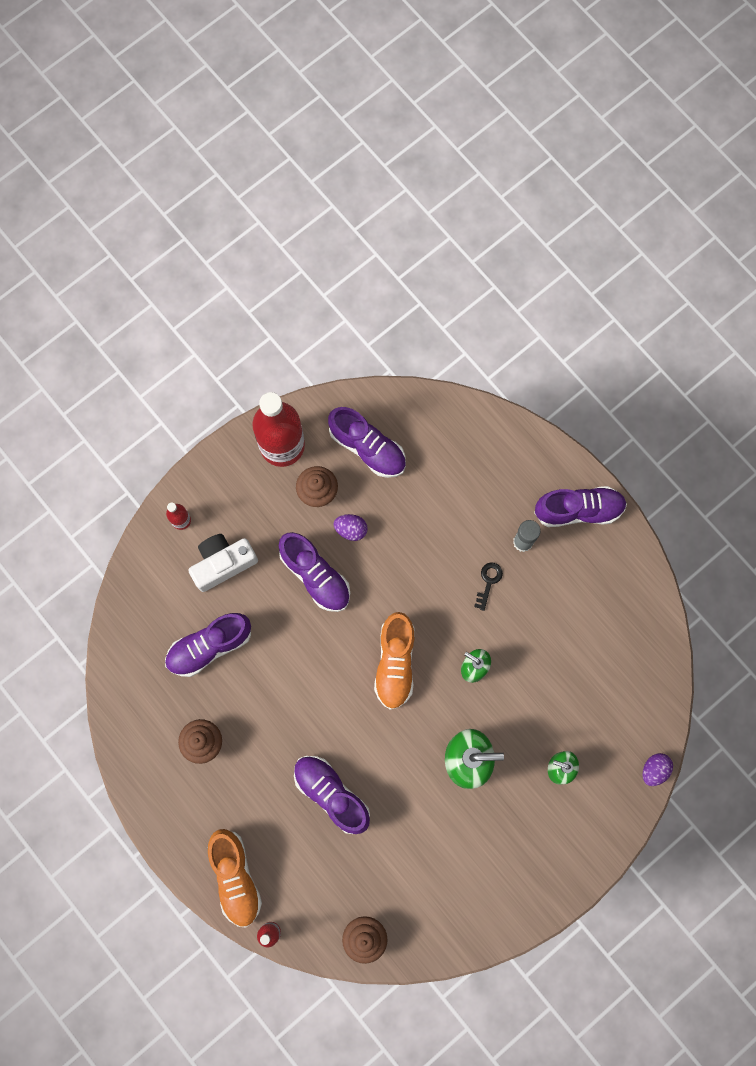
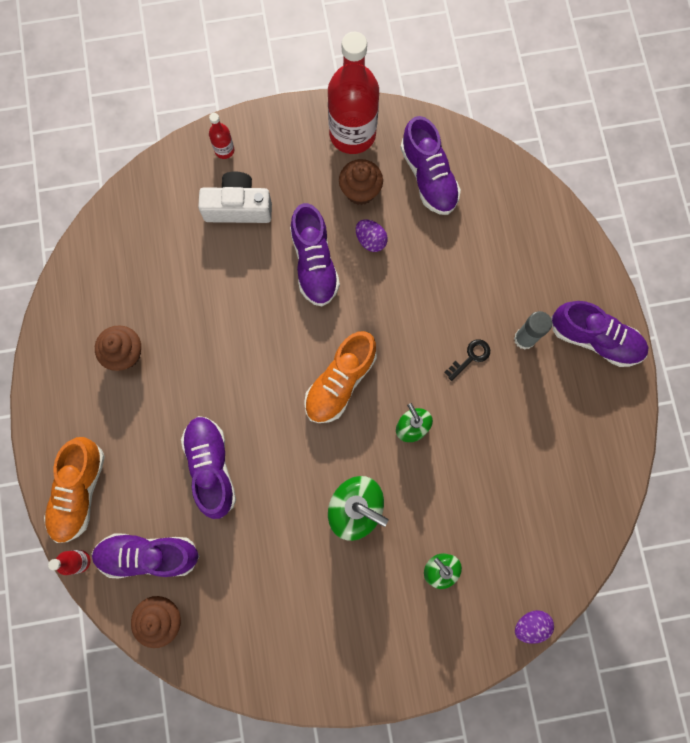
camera: 30 degrees right, 0 degrees up
(209, 646) = (182, 273): purple shoe -> purple shoe (148, 555)

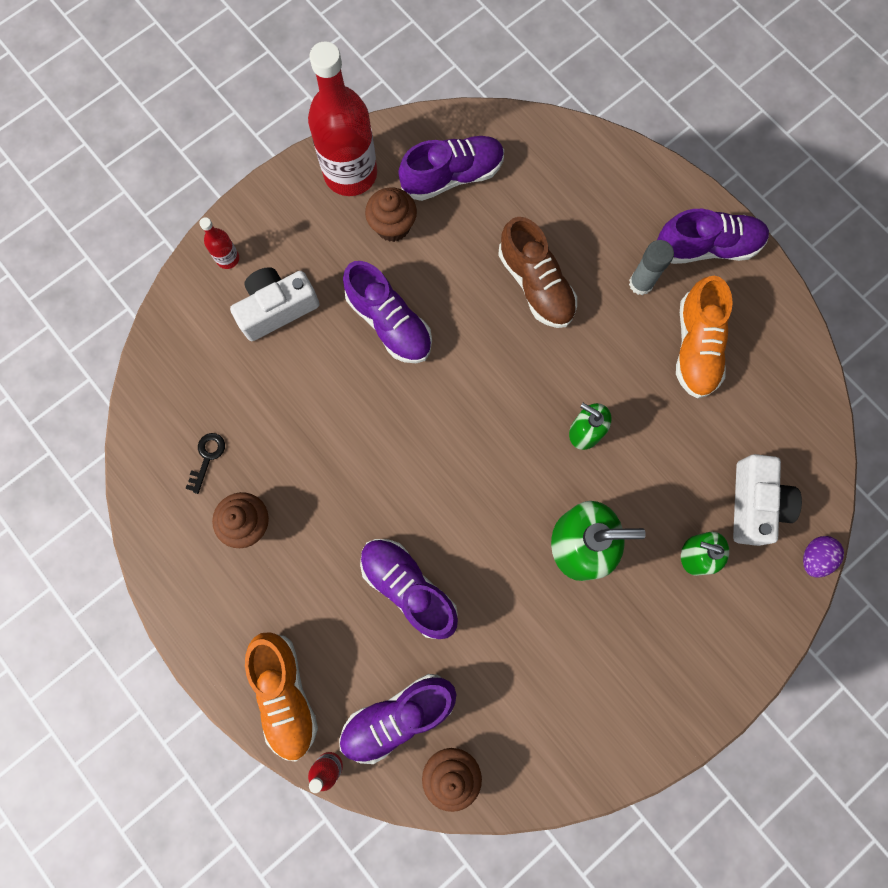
camera: 30 degrees left, 0 degrees up
(340, 382) = (487, 427): orange shoe -> orange shoe (696, 347)
(370, 240) = (432, 269): purple egg -> none
(428, 177) = (452, 176): purple shoe -> purple shoe turned 60 degrees counterclockwise
(442, 295) = (536, 285): none -> brown shoe
(471, 357) = (600, 330): black key -> black key (207, 457)
(509, 557) = (754, 503): none -> white camera

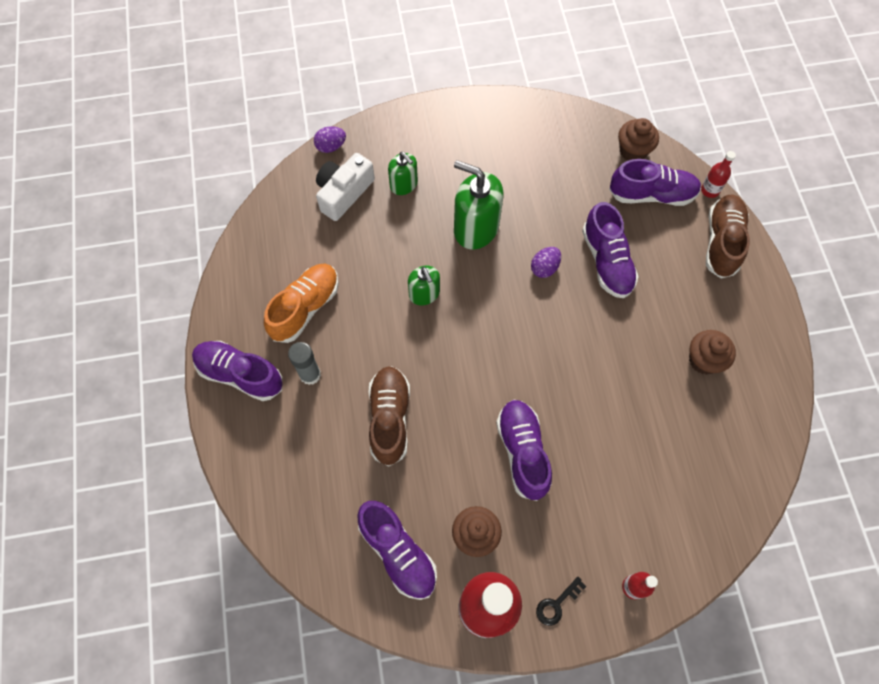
camera: 150 degrees left, 10 degrees down
(207, 457) = (717, 424): black key -> black key (556, 604)
(277, 308) = (609, 516): white camera -> none
(285, 694) = (722, 242): orange shoe -> brown shoe
(452, 176) = (398, 552): purple shoe -> purple shoe turned 135 degrees counterclockwise
(474, 538) = (544, 268): none -> purple egg

